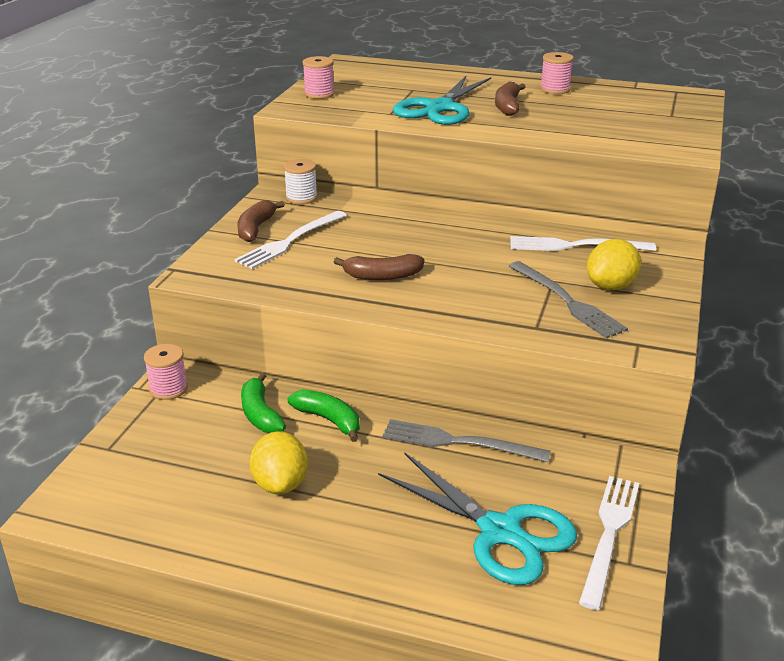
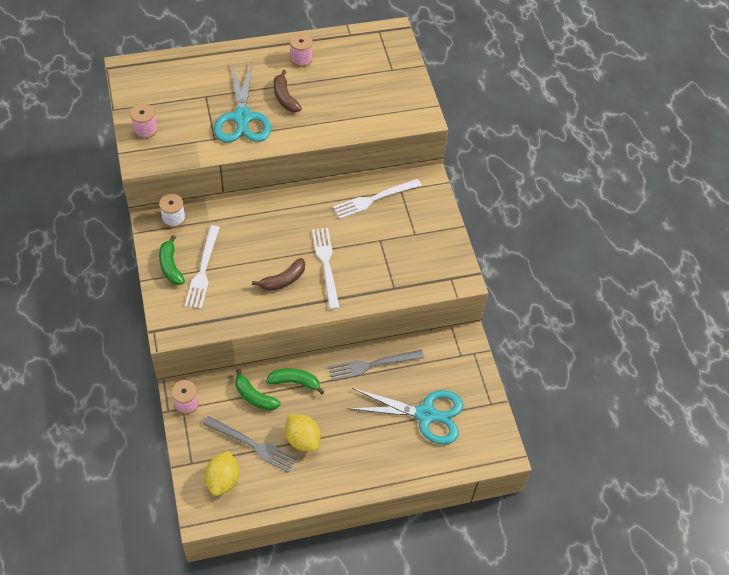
camera: 35 degrees left, 25 degrees up
(256, 228) = (170, 266): brown banana -> green banana
(567, 301) = (398, 257): grey fork -> grey fork (252, 445)
(609, 534) = (474, 391): white fork -> white fork (326, 264)
(611, 286) = (413, 232): yellow lemon -> yellow lemon (223, 480)

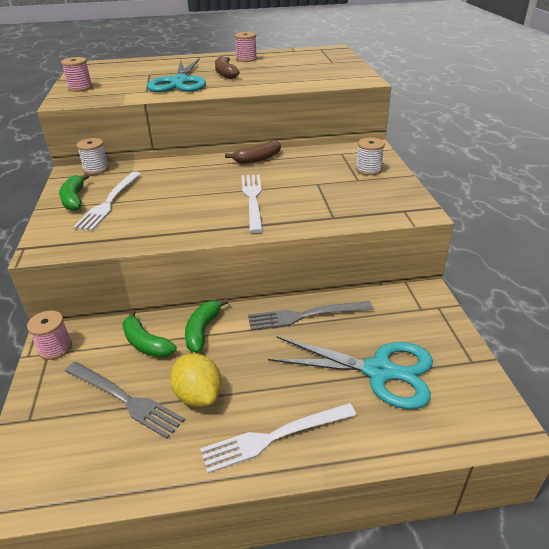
camera: 10 degrees right, 20 degrees down
(223, 480) = (64, 445): yellow lemon -> none
(283, 280) = (199, 210): brown banana -> brown banana (257, 159)
(295, 382) = (203, 330): green banana -> green banana turned 90 degrees counterclockwise
(374, 199) = (312, 158): white fork -> white fork (274, 437)
(424, 218) = (368, 169): none -> white spool

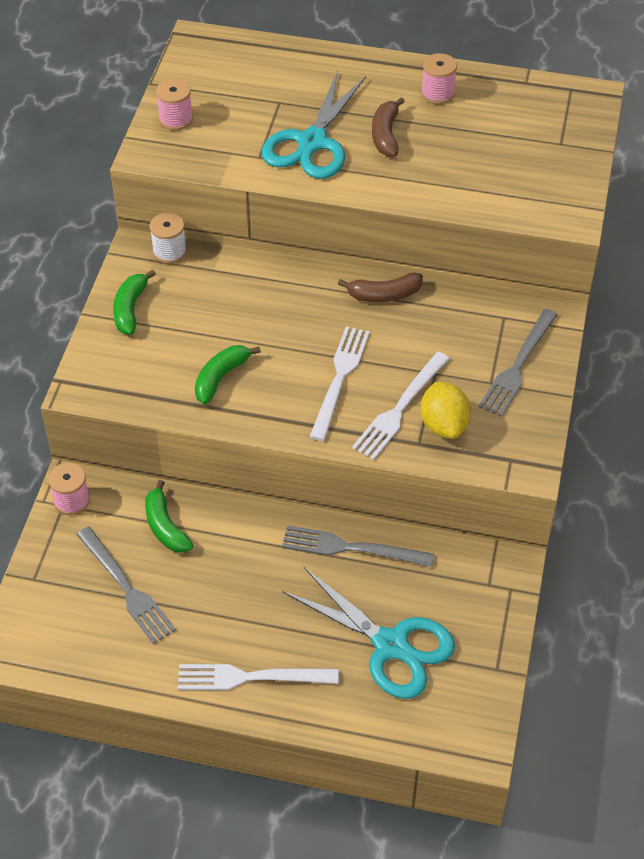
camera: 20 degrees right, 15 degrees up
(109, 202) = (169, 328): white fork -> white fork (400, 408)
(198, 395) = (197, 608): yellow lemon -> yellow lemon (443, 425)
(203, 330) = (230, 529): green banana -> green banana (221, 377)
(368, 169) = (518, 366): white spool -> grey fork

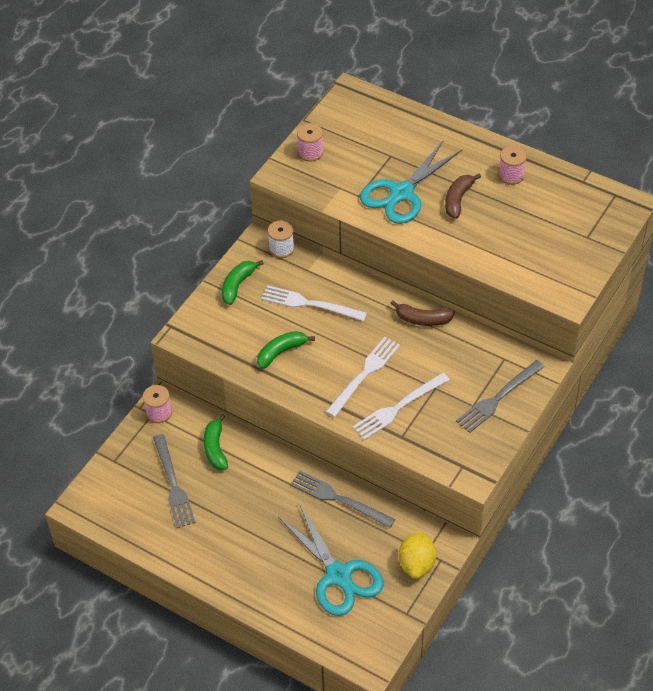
camera: 20 degrees right, 0 degrees up
(251, 677) = (234, 570): white fork -> white fork (309, 304)
(443, 425) = (425, 428): yellow lemon -> yellow lemon (416, 564)

